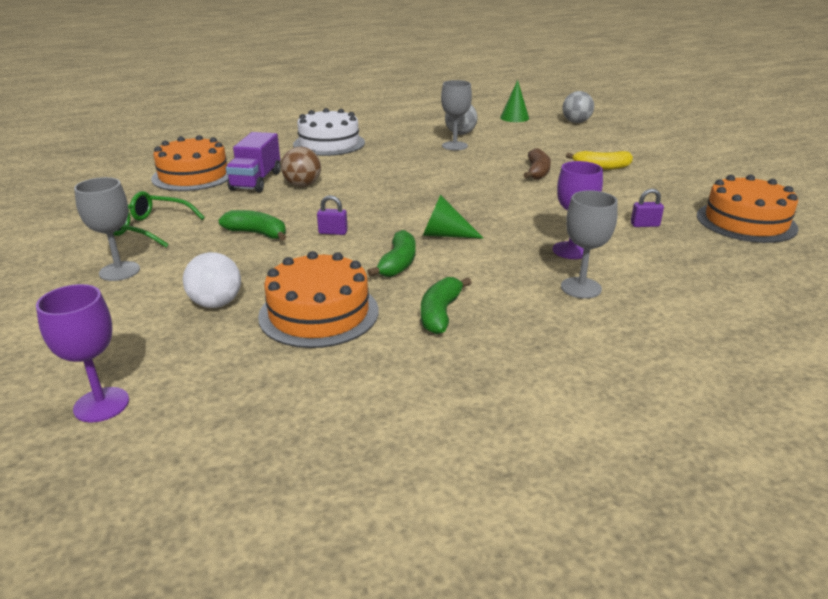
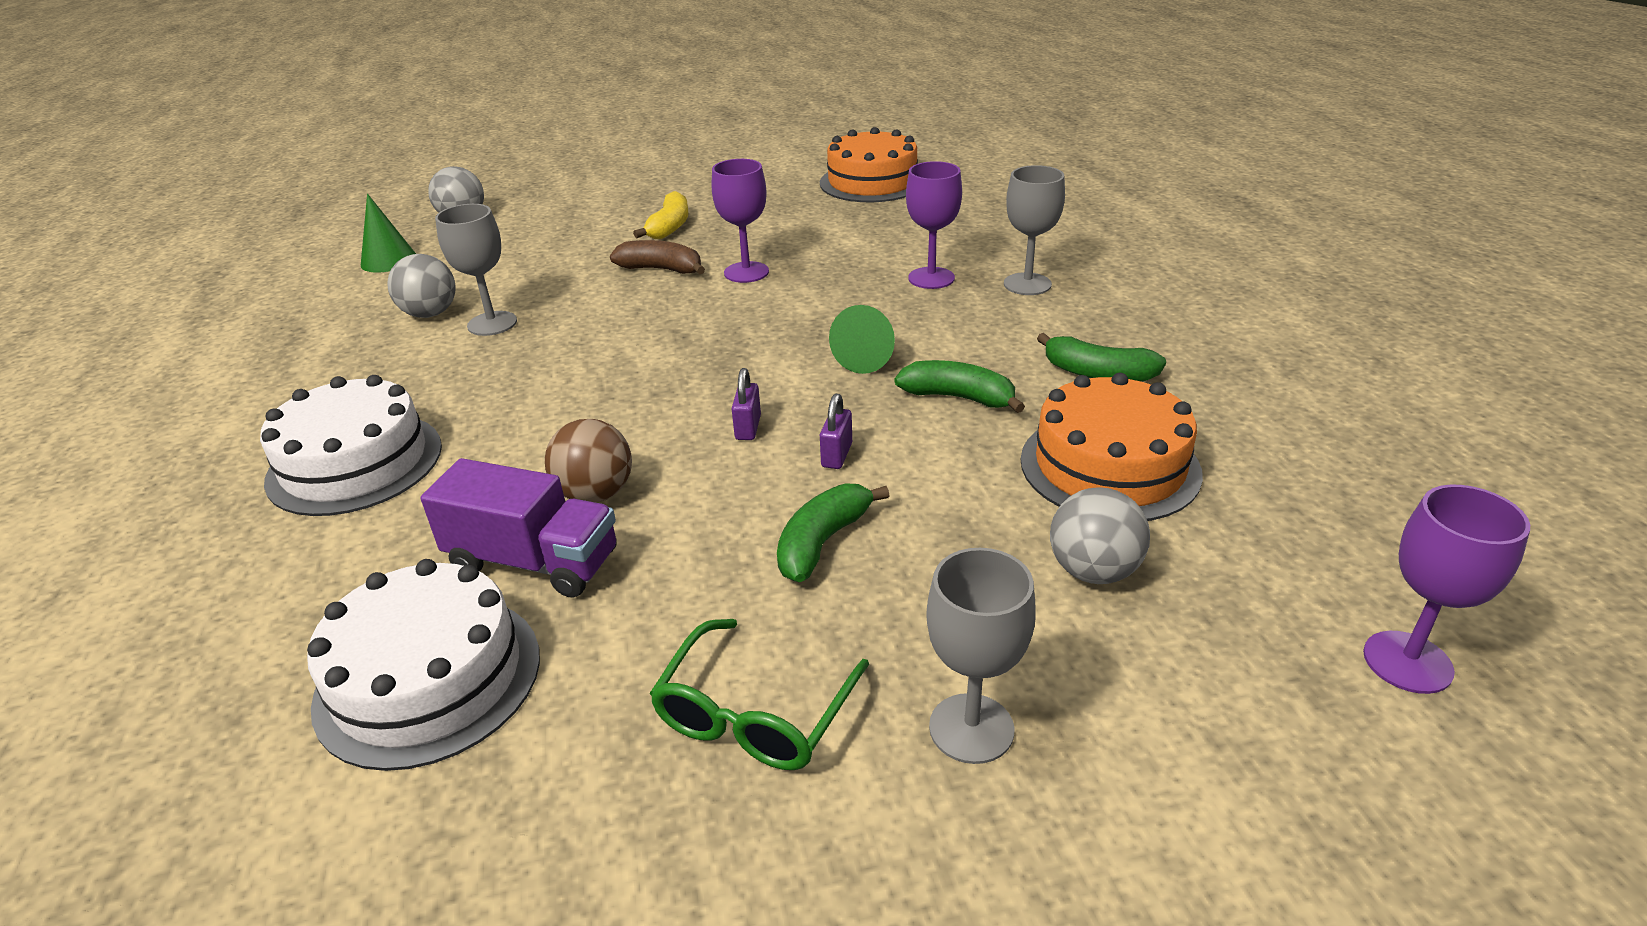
camera: 80 degrees left, 5 degrees up
(193, 175) = (428, 678): orange cake -> white cake
(216, 303) = (1093, 571): white ball -> grey ball
(546, 193) = (746, 272): none -> purple goblet
(644, 225) = (868, 229): purple padlock -> purple padlock (748, 428)

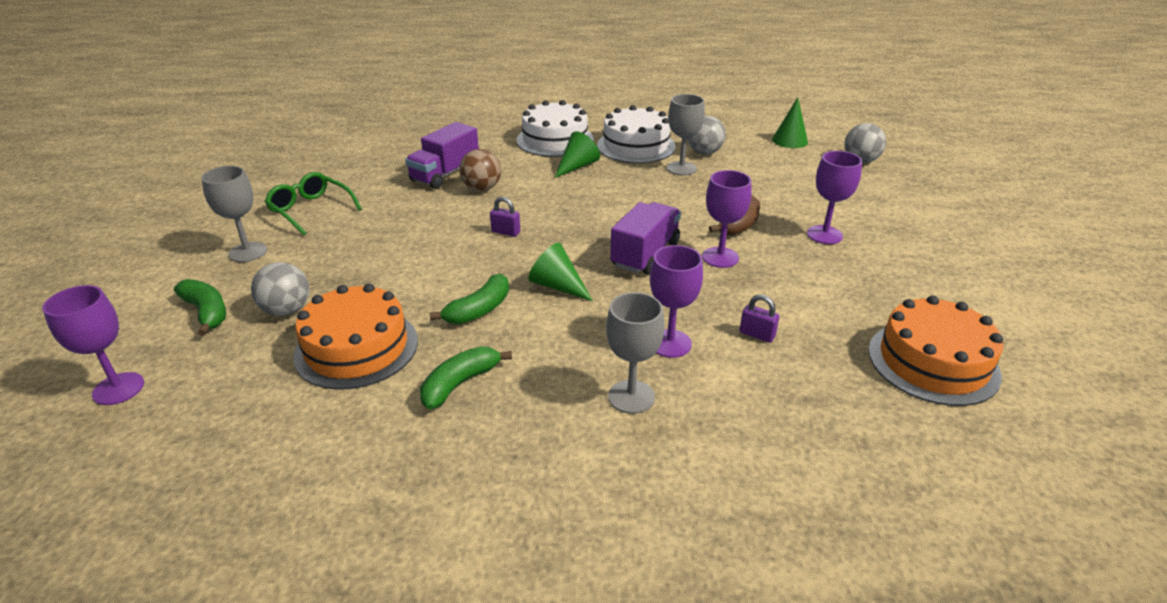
camera: 105 degrees right, 0 degrees up
(428, 678) = (398, 155): white cake -> white cake (636, 146)
(487, 413) = (577, 166): none -> green cone
(669, 227) = (824, 235): yellow banana -> purple goblet
(761, 314) = (645, 254): none -> purple truck
(822, 542) = (389, 238): green banana -> green banana (206, 312)
(837, 455) = (456, 254): purple padlock -> purple padlock (757, 334)

